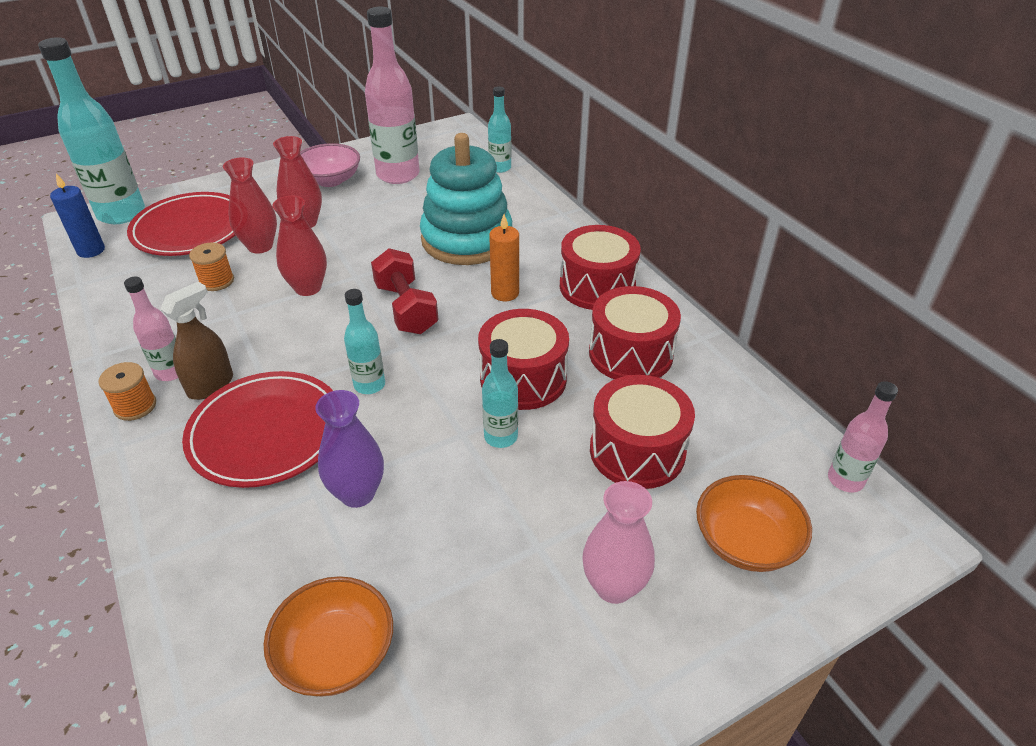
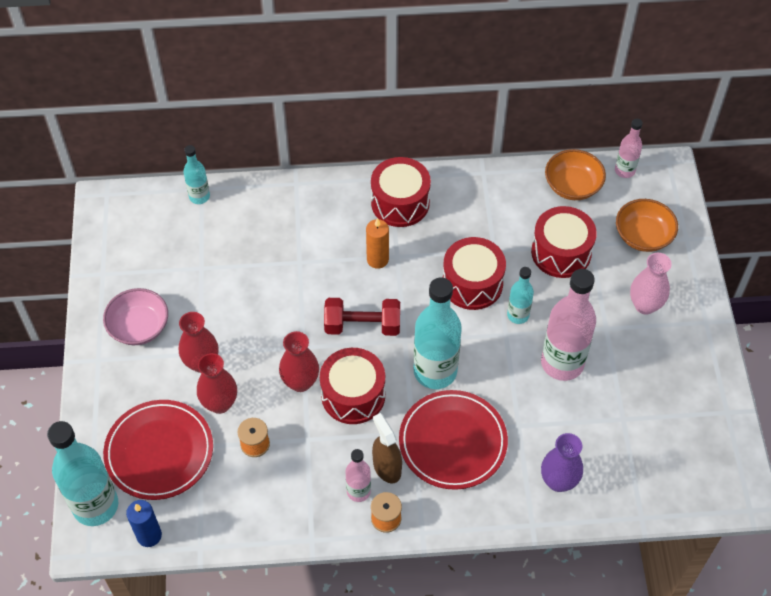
camera: 65 degrees left, 15 degrees up
(336, 654) = (633, 441): orange bowl -> orange bowl (572, 186)
(357, 493) = (529, 404): purple vase -> purple vase (558, 481)
(369, 385) = (435, 371): turquoise bottle -> turquoise bottle, size x1.91
(398, 175) = (163, 273): pink bottle -> pink bottle (562, 363)
(467, 239) = (295, 258): turquoise stacking toy -> none
(630, 354) = (479, 216): red drum -> red drum (353, 395)

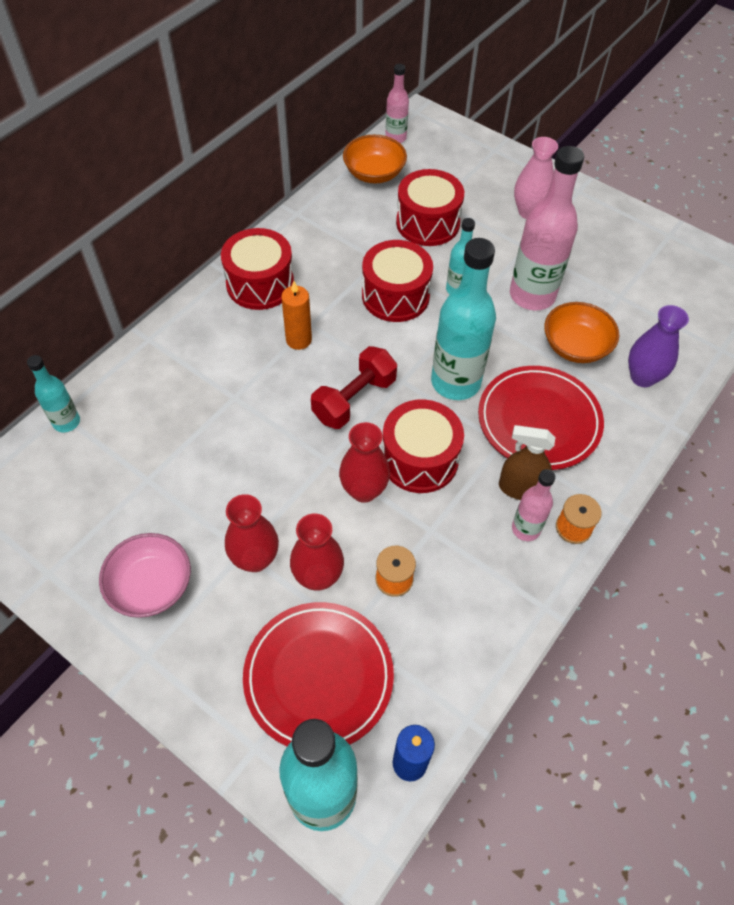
camera: 50 degrees left, 0 degrees up
(643, 236) = (466, 169): orange bowl -> orange bowl (575, 346)

